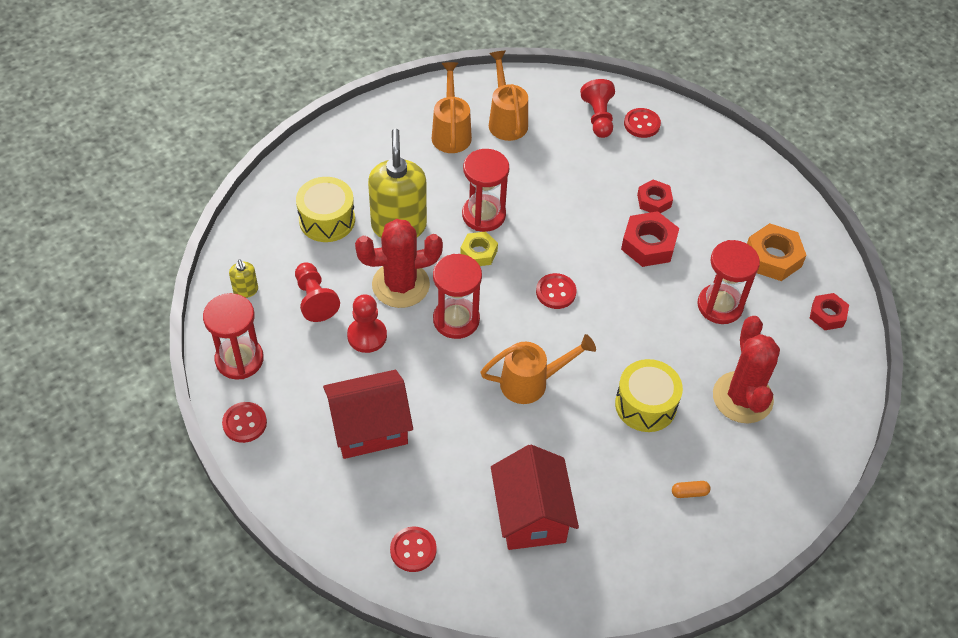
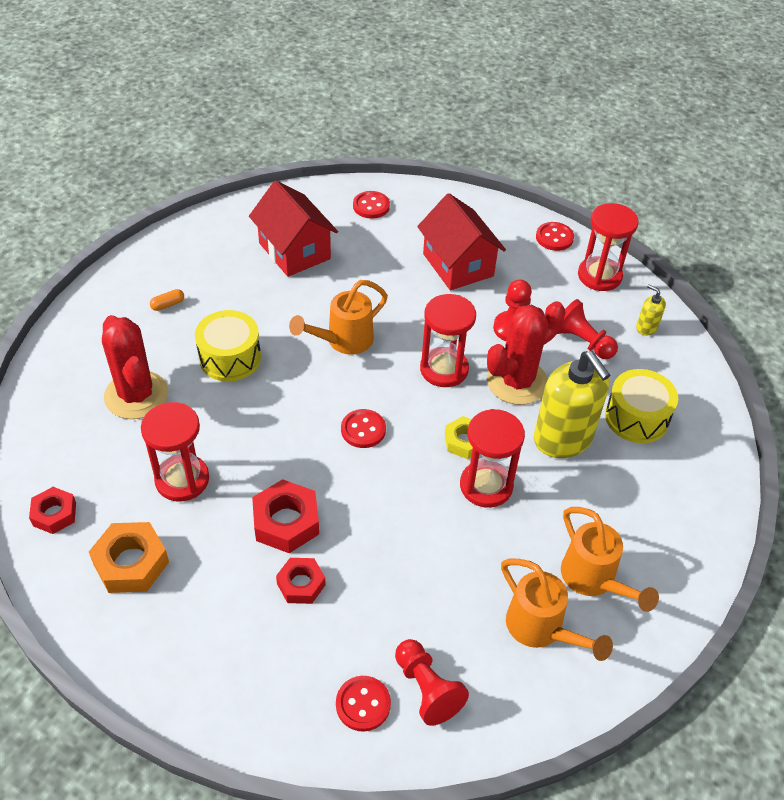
camera: 155 degrees right, 5 degrees down
(369, 428) = (458, 265): red house -> red house turned 75 degrees counterclockwise

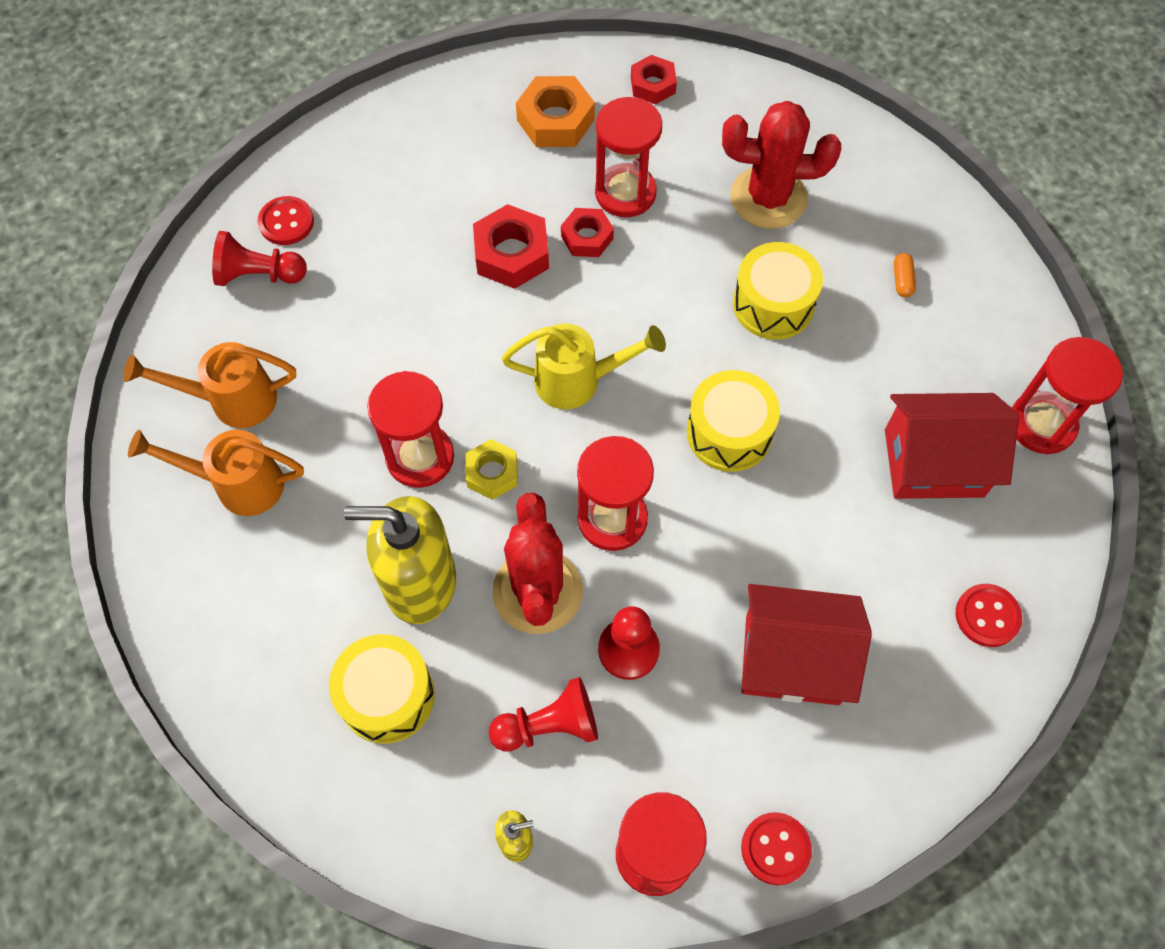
camera: 125 degrees right, 15 degrees up
(235, 218) = (1042, 424): none -> red hourglass
(301, 584) = (434, 233): red nut -> red nut (587, 237)
(343, 341) = (729, 432): orange watering can -> yellow drum
(363, 430) = (579, 381): red button -> yellow watering can

